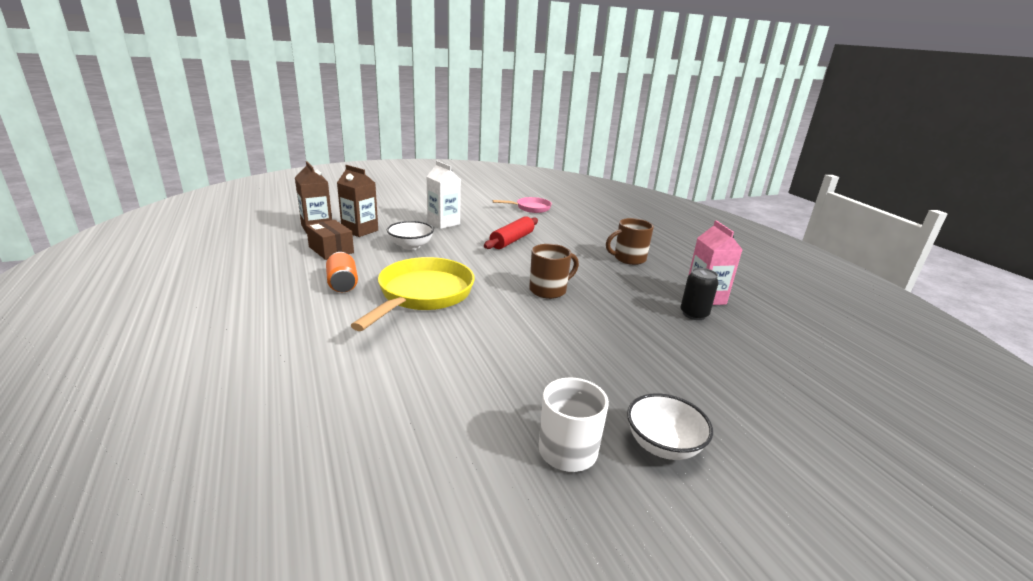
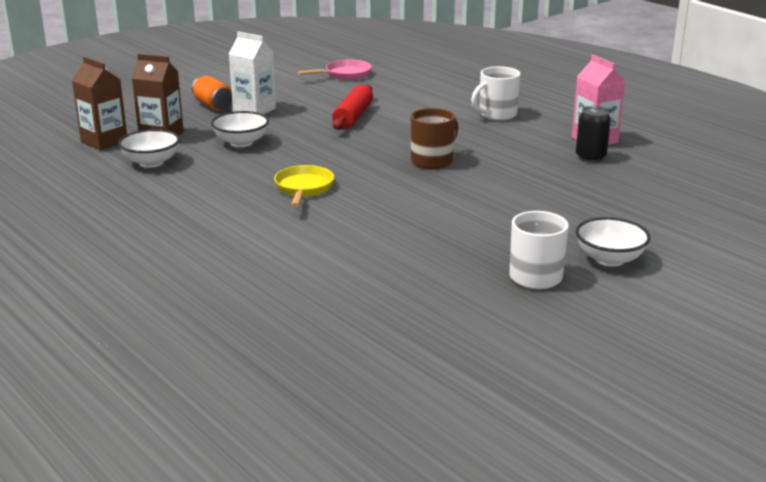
camera: 15 degrees left, 0 degrees up
(331, 250) = (151, 162): brown box -> white bowl
(342, 284) = (205, 194): orange can -> orange can (213, 105)
(422, 295) = (303, 189): yellow pan -> yellow pan, size x0.55
(628, 259) = (496, 115): brown mug -> white mug

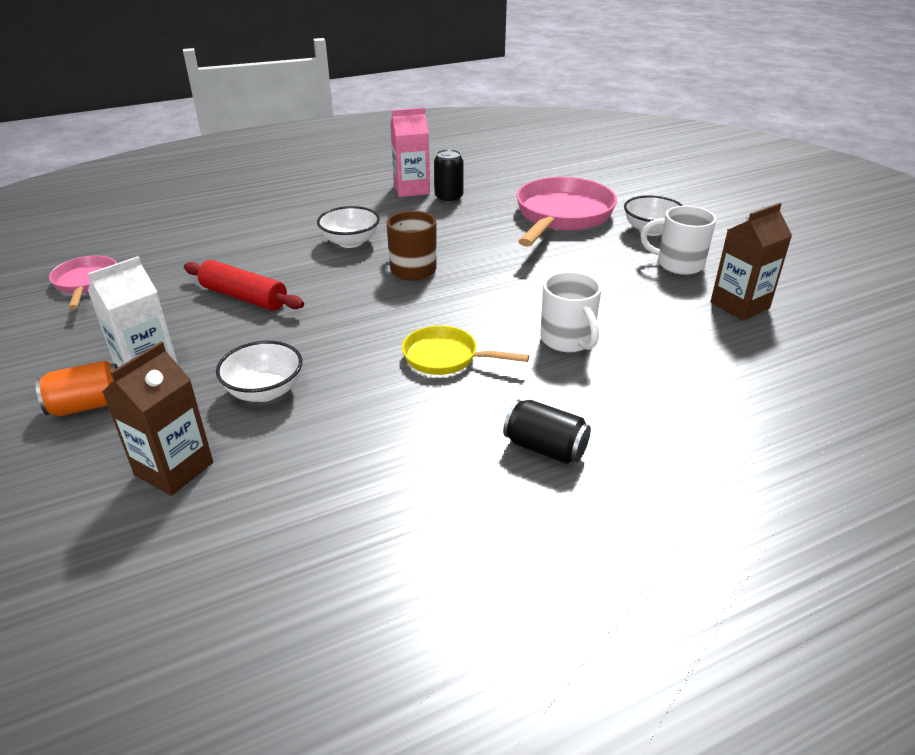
camera: 75 degrees left, 10 degrees up
(104, 141) = (145, 541): brown carton -> brown carton (739, 305)
(151, 162) = (281, 485): white bowl -> white bowl (350, 242)
(203, 232) = (545, 448): none -> black can
(496, 115) = (313, 218): white mug -> white mug (568, 340)
(600, 211) = (561, 216): none -> pink pan

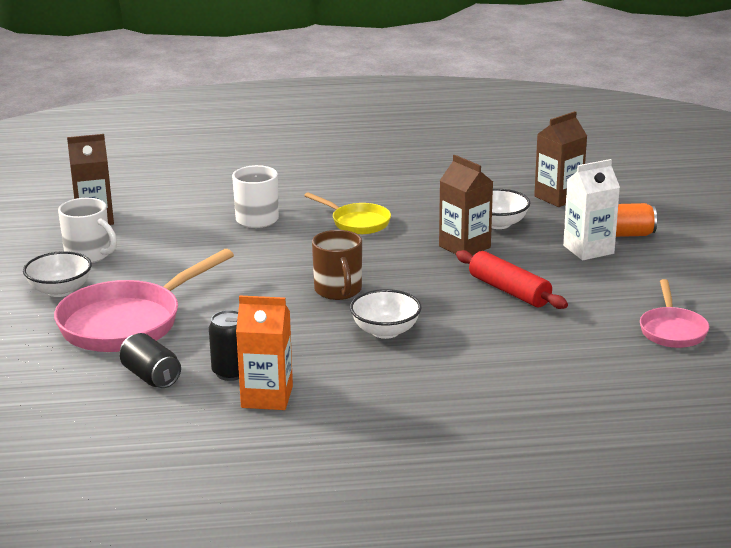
camera: 160 degrees left, 10 degrees down
(301, 344) = (464, 247): none -> brown carton
(411, 189) = (267, 397): pink carton -> orange carton
(545, 448) = (331, 174): black can -> black can (151, 377)

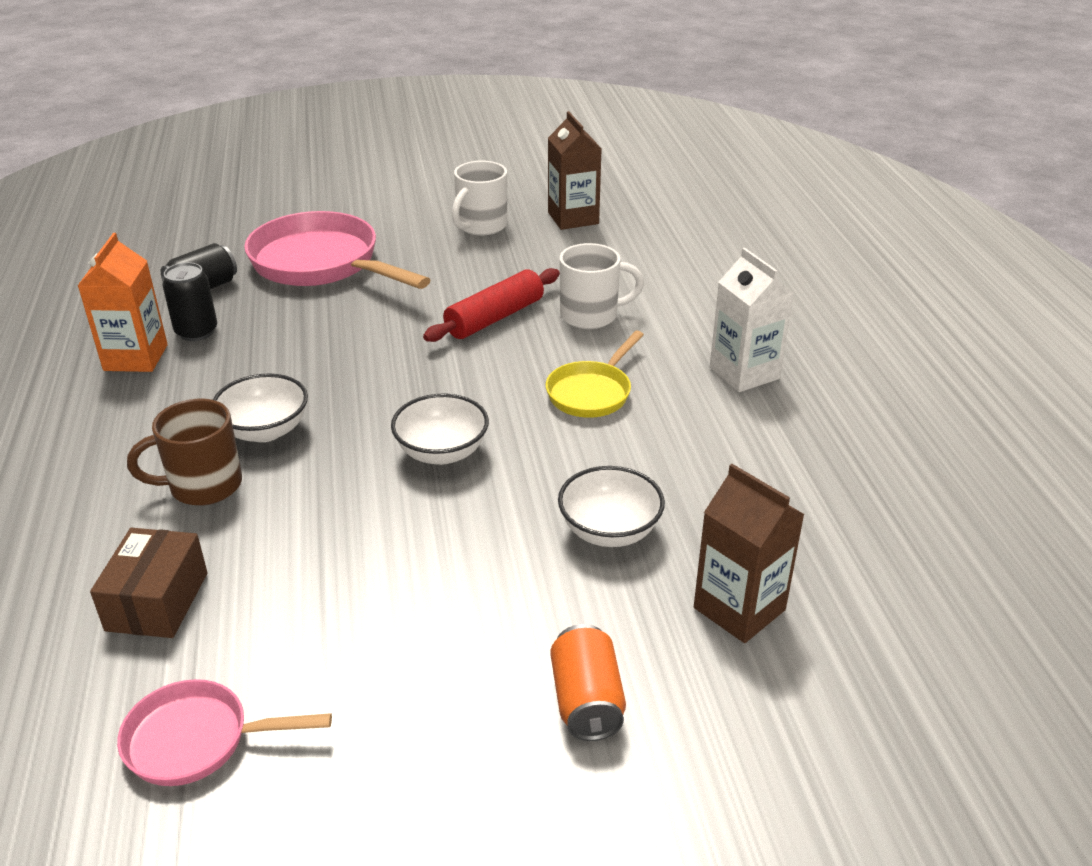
camera: 85 degrees right, 10 degrees up
(60, 290) = (399, 222): white bowl -> white bowl (442, 452)
(338, 291) = (381, 389): brown mug -> brown mug (203, 486)
(464, 247) = (518, 495): brown carton -> none
(509, 291) = (366, 542): red rolling pin -> red rolling pin (495, 318)
(567, 353) = (157, 601): none -> brown box
(588, 249) = (516, 642): white carton -> white carton (744, 373)

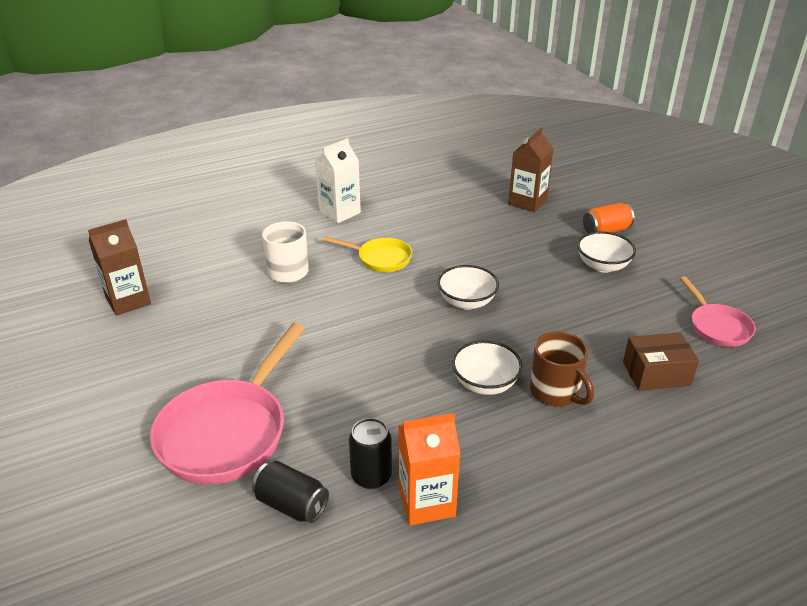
camera: 105 degrees left, 0 degrees up
(481, 226) = (144, 348): white mug -> none
(495, 318) = (301, 311): red rolling pin -> none
(609, 531) = (499, 238): white bowl -> white bowl (602, 266)

